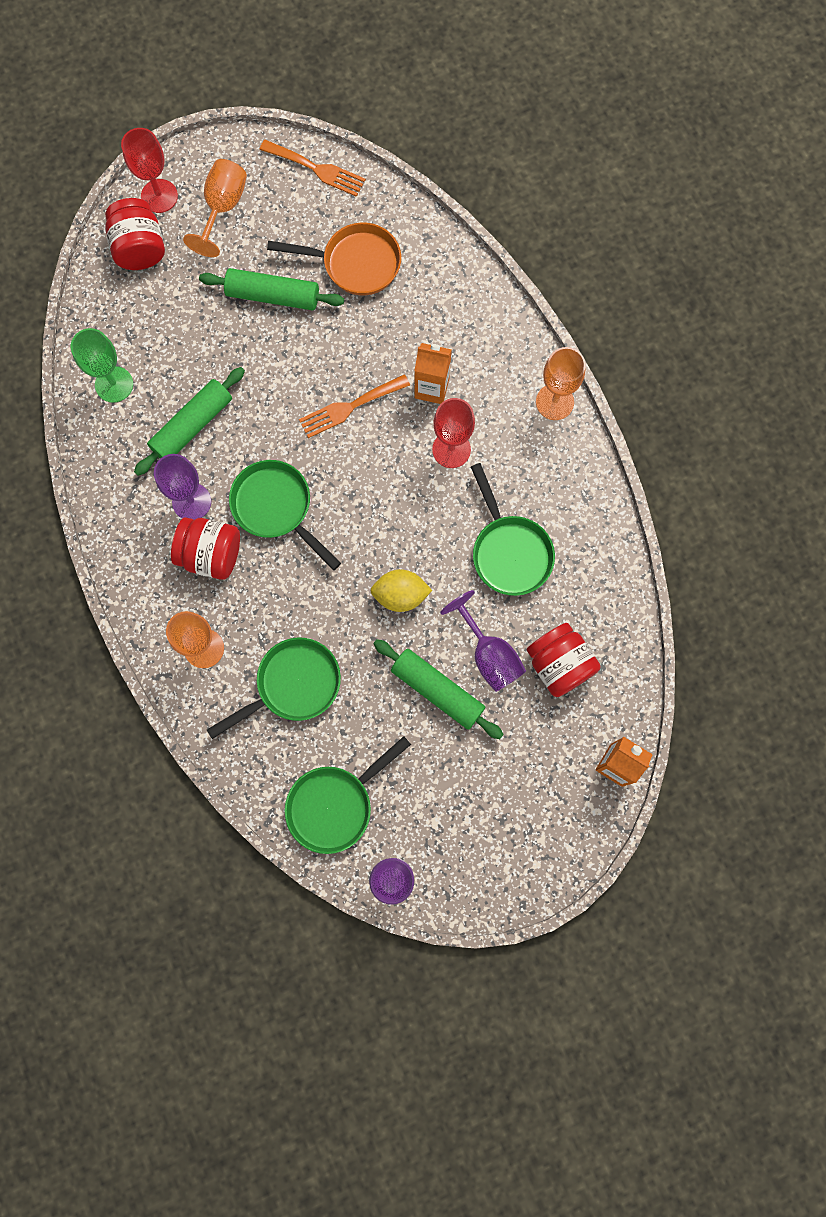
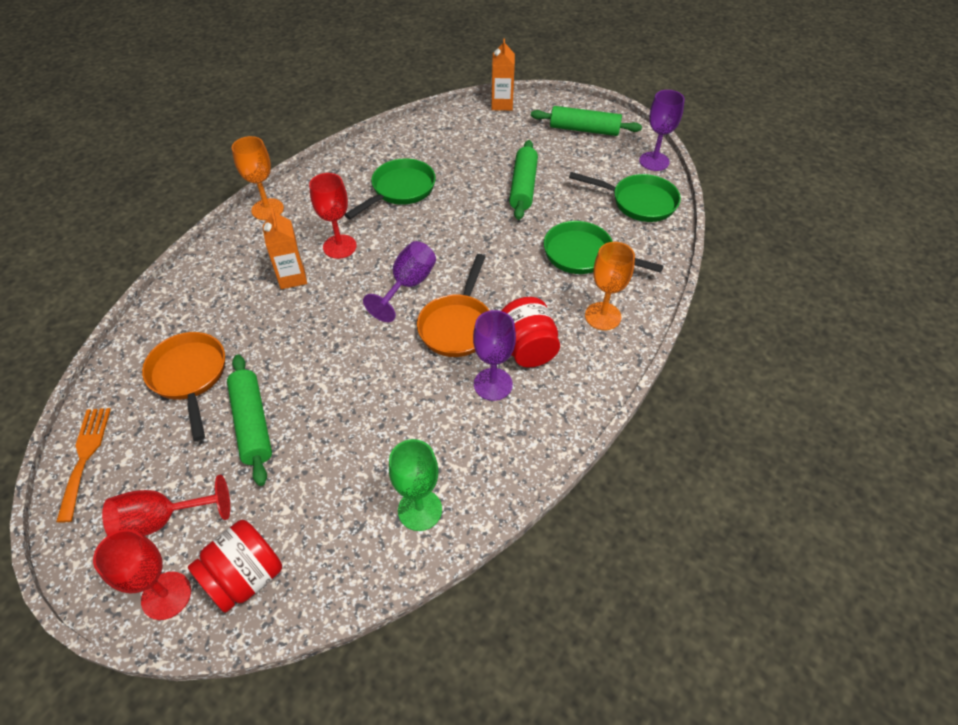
camera: 120 degrees left, 25 degrees down
(192, 425) = (422, 420): green rolling pin -> green rolling pin (584, 130)
(222, 208) = (162, 520): orange goblet -> red goblet
(276, 508) = (457, 325): green pan -> orange pan
(349, 407) = (338, 319): orange fork -> none
(400, 595) = (472, 228): yellow lemon -> none
(489, 654) = (479, 174): purple goblet -> purple goblet (408, 285)
(559, 664) = (460, 144): red jar -> none

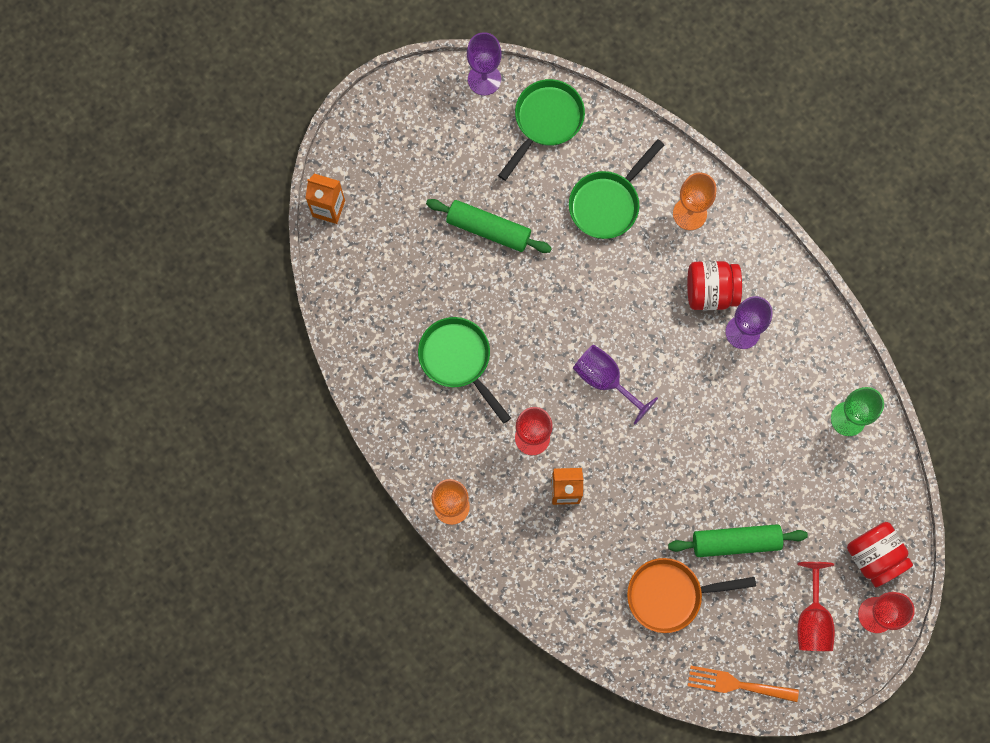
camera: 75 degrees left, 25 degrees up
(457, 325) = (668, 346): orange pan -> none
(584, 130) = (406, 132): green rolling pin -> none

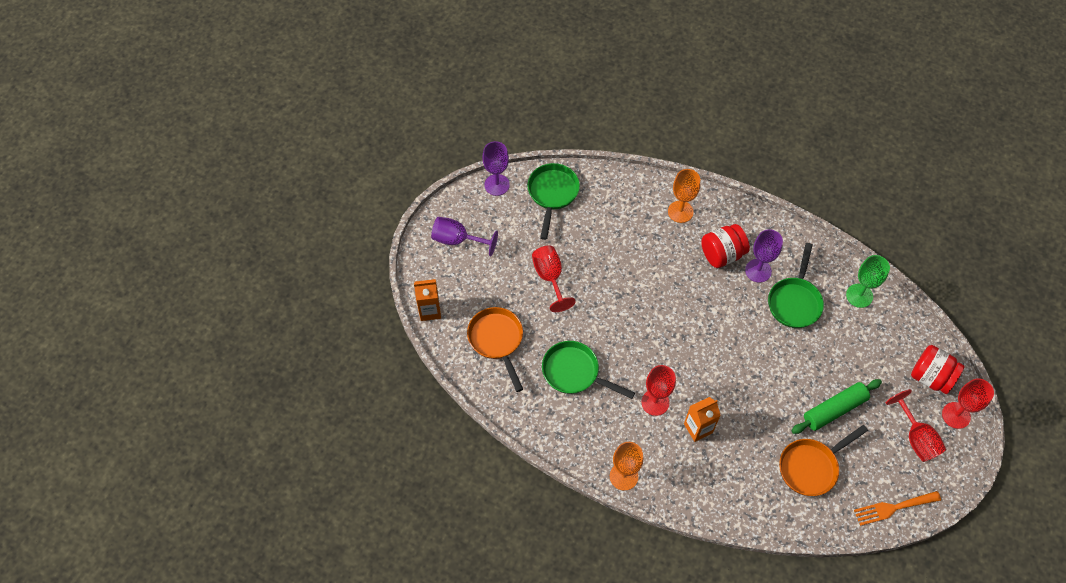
camera: 25 degrees left, 15 degrees down
(388, 281) = (497, 341): none -> orange pan
(488, 229) = (550, 277): green rolling pin -> red goblet
(605, 380) = (684, 341): purple goblet -> purple goblet (458, 240)
(607, 203) = (622, 228): green pan -> green pan (795, 301)

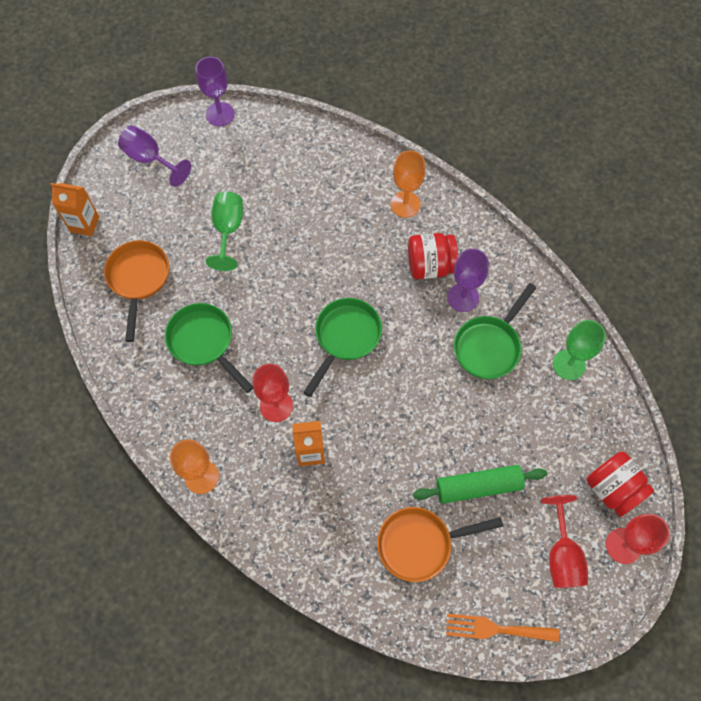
camera: 20 degrees right, 5 degrees up
(550, 277) = (228, 230): red goblet -> green goblet
(552, 194) = (274, 142): green pan -> green pan (345, 338)

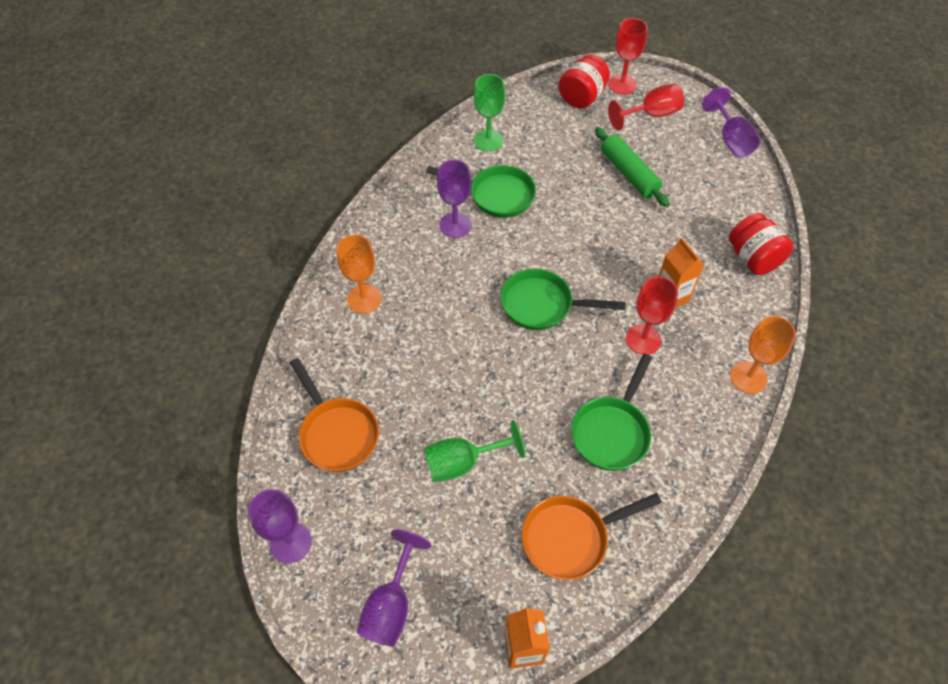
camera: 110 degrees left, 10 degrees down
(420, 544) = (699, 198): orange pan -> orange pan (337, 433)
(430, 266) = (431, 259): red jar -> red jar (753, 258)
(495, 629) = (730, 139): orange fork -> purple goblet

